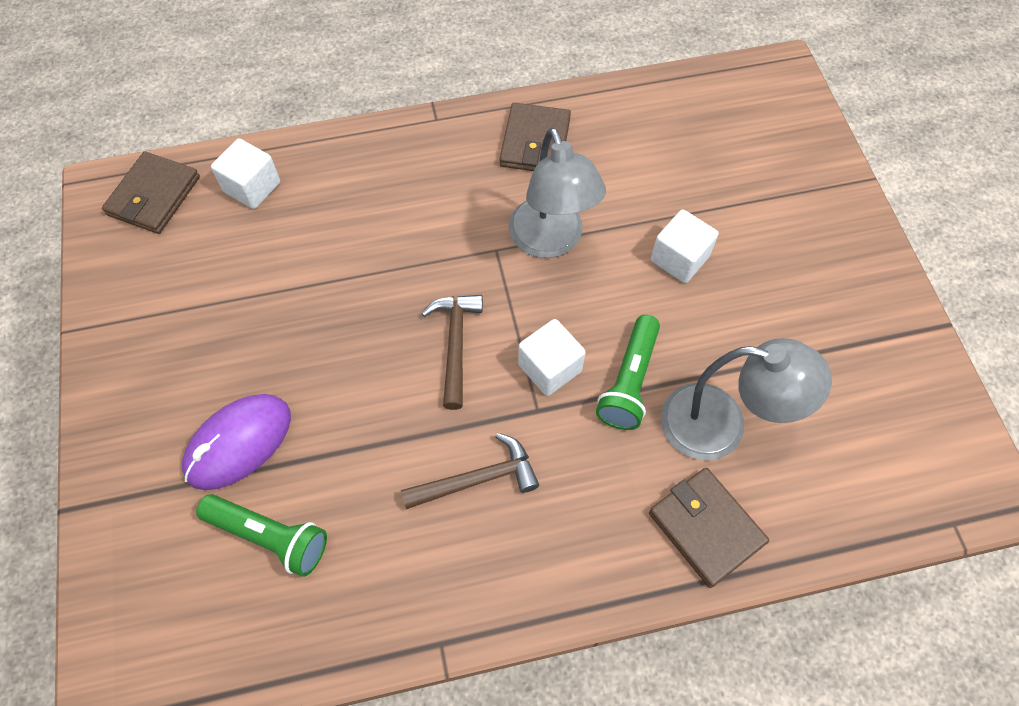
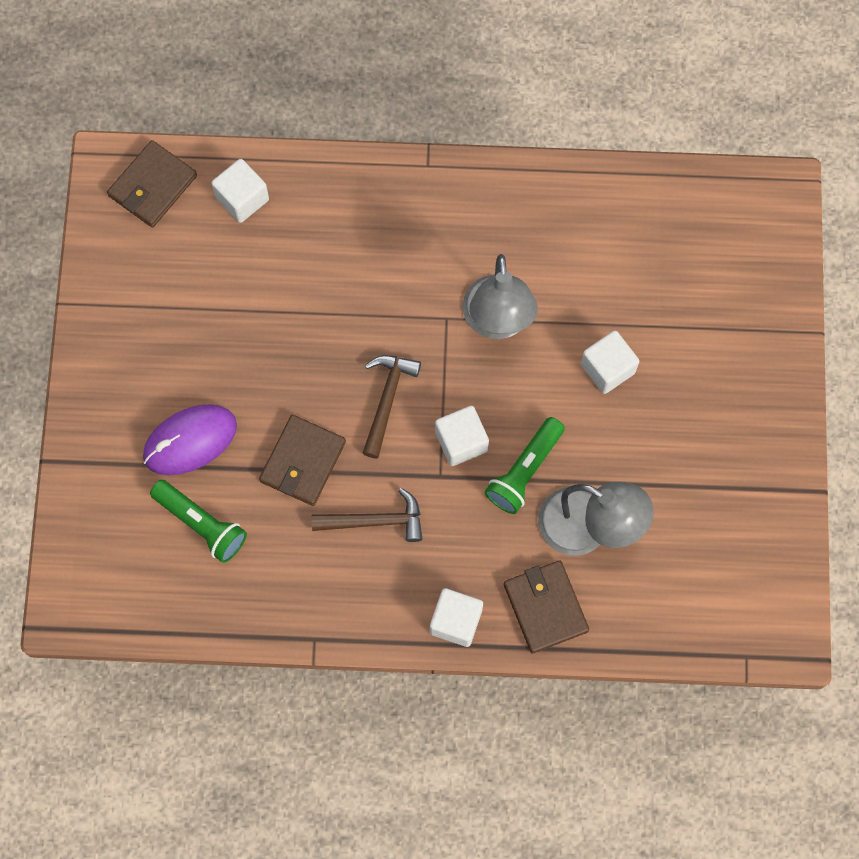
camera: 15 degrees right, 10 degrees up
(535, 142) = (514, 214): brown wallet -> brown wallet (302, 461)
(607, 573) = (456, 621): none -> white cube

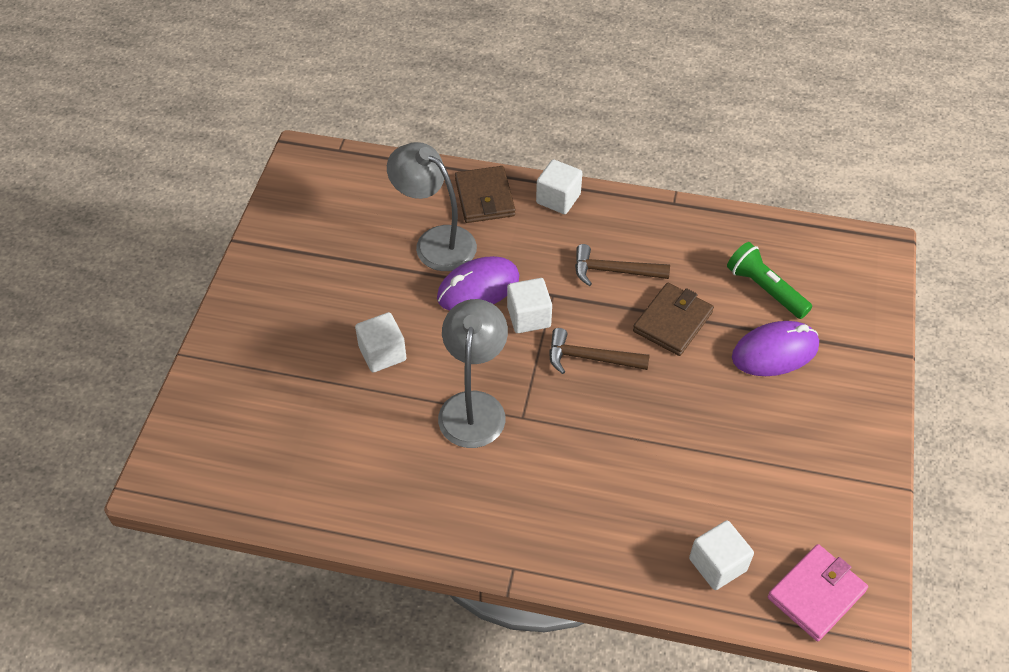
camera: 170 degrees left, 20 degrees down
(153, 186) = (816, 594): brown wallet -> pink wallet
(387, 399) = (590, 358): brown hammer -> brown hammer turned 75 degrees clockwise
(524, 471) = (478, 288): green flashlight -> purple mouse

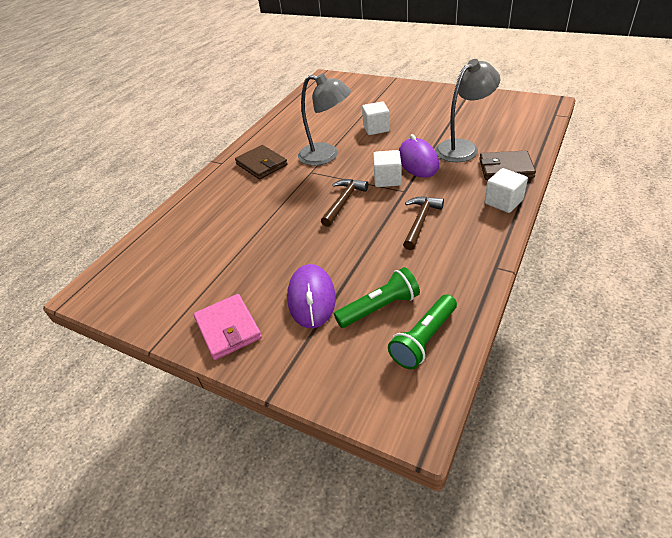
camera: 110 degrees right, 10 degrees down
(672, 322) = (361, 245): brown wallet -> brown wallet (261, 164)
(717, 564) = (170, 234): white cube -> none
(791, 250) = (424, 339): none -> green flashlight
(816, 594) = (120, 274): pink wallet -> pink wallet (228, 329)

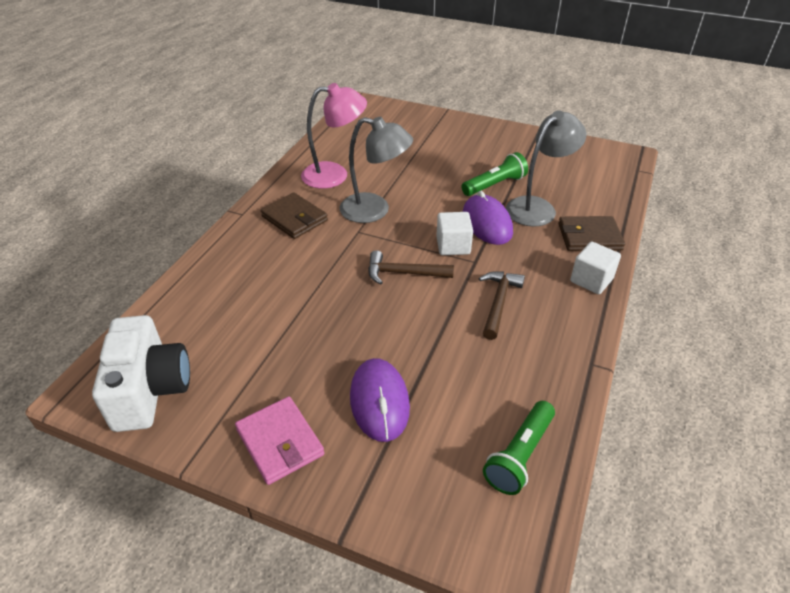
camera: 10 degrees left, 0 degrees up
(135, 291) = (150, 390): none -> white camera
(297, 131) = (335, 175): none -> pink lamp
(343, 201) = (403, 273): brown hammer -> brown hammer turned 105 degrees counterclockwise
(376, 128) = (431, 176): white cube -> none
(379, 308) = (463, 414): green flashlight -> green flashlight (494, 185)

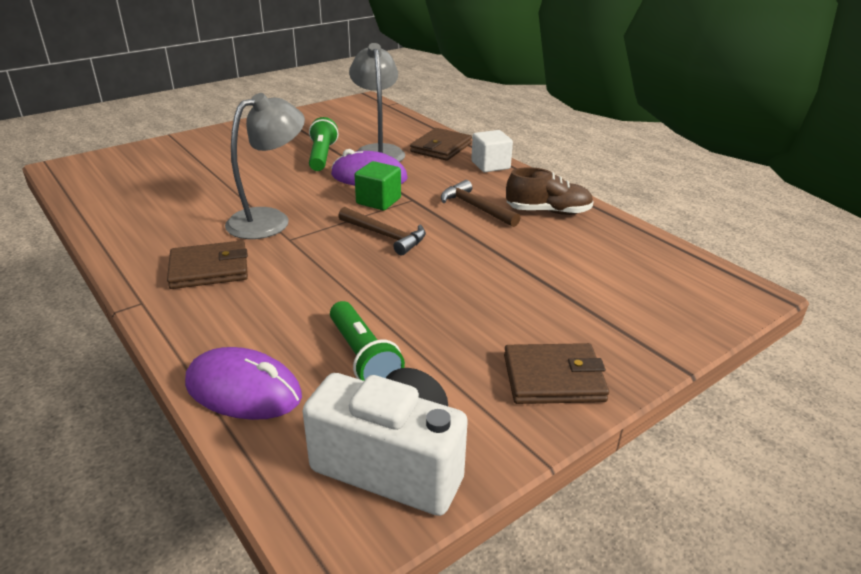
camera: 60 degrees left, 10 degrees down
(280, 442) = (553, 378): pink wallet -> brown wallet
(335, 175) = (171, 222): pink lamp -> none
(379, 402) = (544, 302): purple mouse -> purple mouse (243, 390)
(403, 273) = (386, 236): brown hammer -> brown hammer turned 90 degrees counterclockwise
(453, 245) = (378, 201): white cube -> green cube
(519, 455) = (649, 257): green flashlight -> green flashlight (363, 357)
(539, 352) = (548, 211): none -> brown shoe

